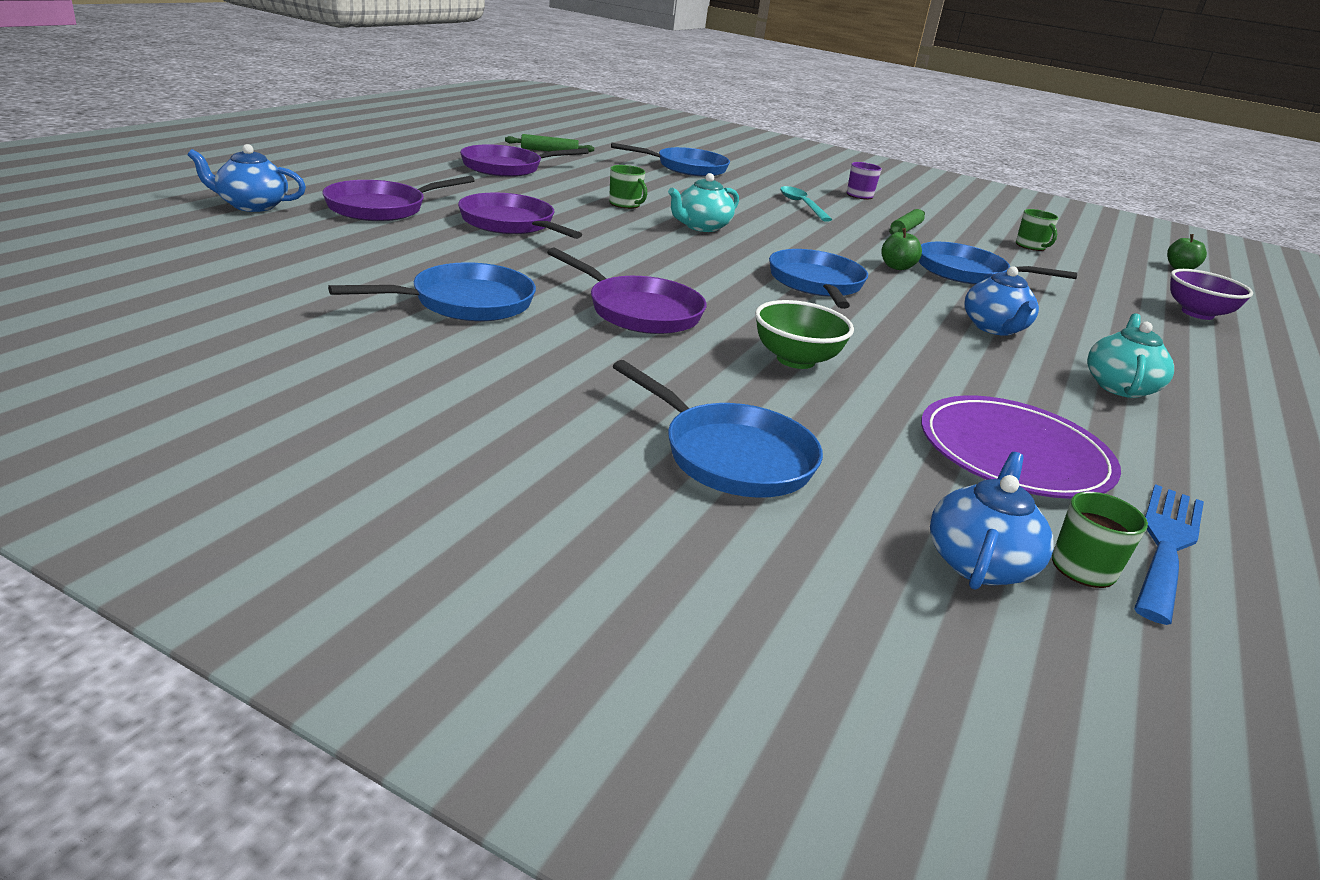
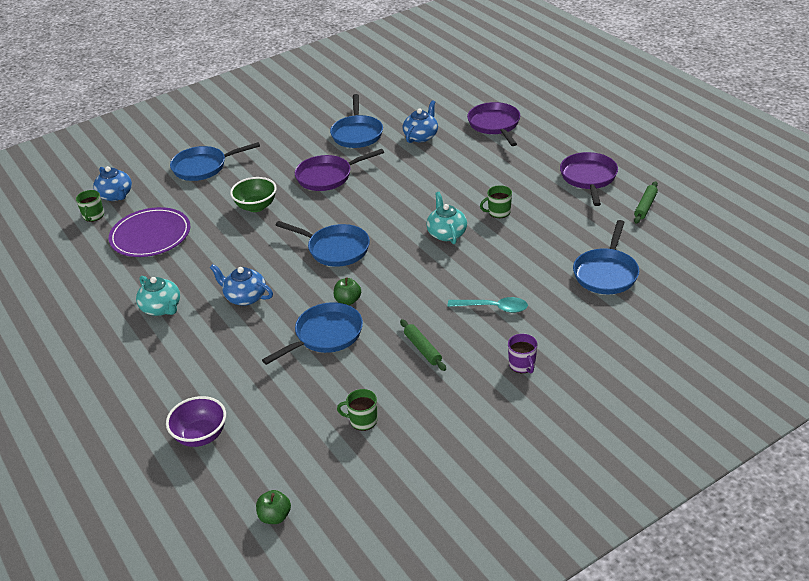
camera: 125 degrees right, 10 degrees up
(252, 205) = (500, 92): blue teapot -> blue teapot (421, 136)
(511, 224) = (462, 161): purple pan -> none
(1166, 545) = (81, 242): blue fork -> none

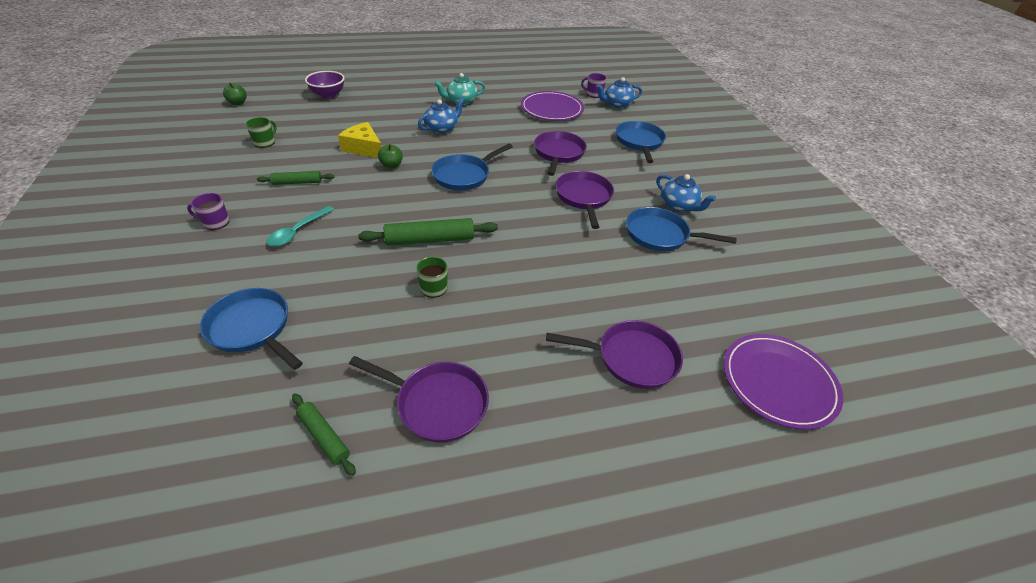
camera: 105 degrees right, 5 degrees up
(93, 216) = (594, 94): green mug -> purple mug
(256, 206) = (558, 153): green bowl -> purple pan
(325, 335) = (364, 148): blue pan -> yellow cheese
(421, 136) = (632, 280): blue teapot -> blue teapot (678, 206)
(446, 233) = (430, 240): turquoise teapot -> green rolling pin
(472, 81) = (778, 382): none -> purple plate

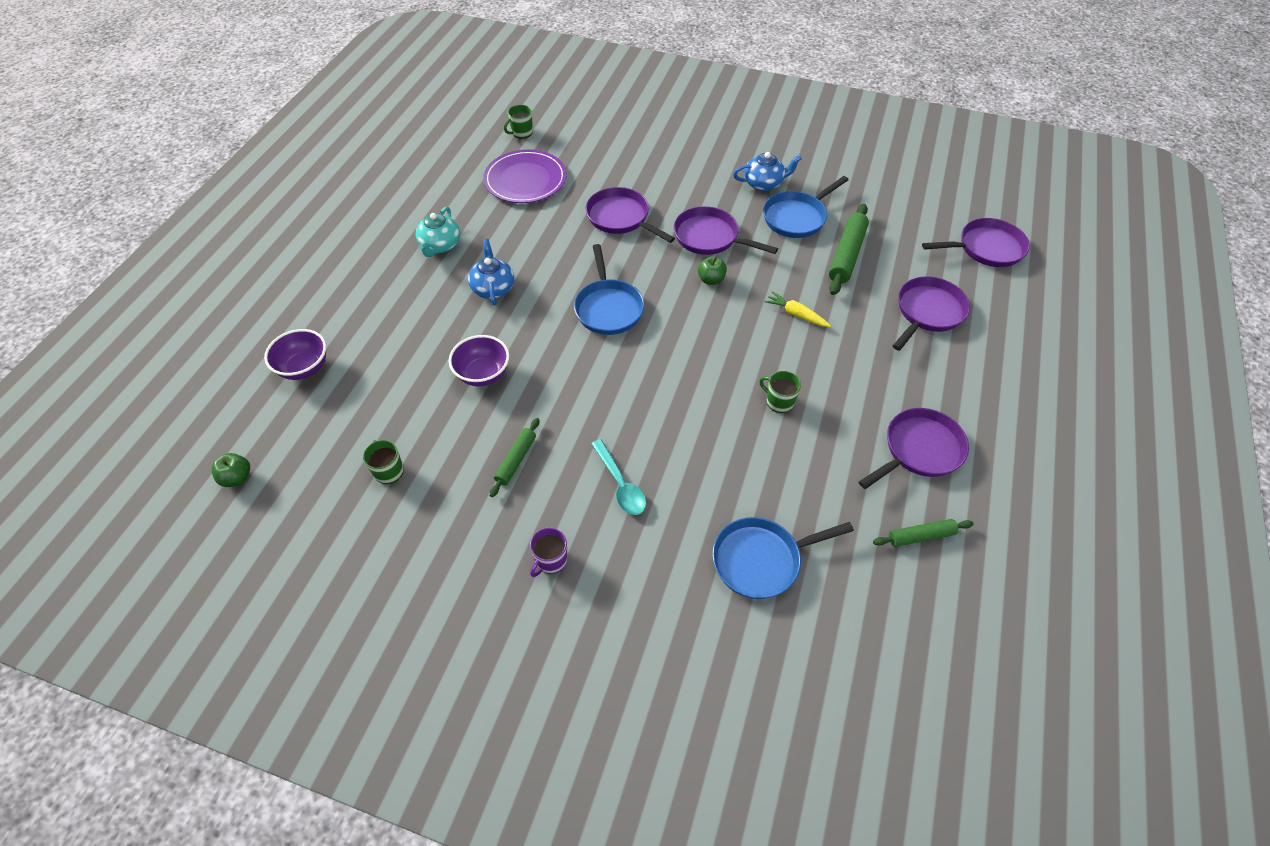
camera: 55 degrees left, 10 degrees up
(364, 148) = (483, 374): yellow cheese -> purple bowl
(391, 165) = (543, 361): green apple -> green apple (711, 280)
(430, 240) = (705, 378): green rolling pin -> green rolling pin (846, 255)
(543, 268) = (796, 314): none -> yellow carrot
(594, 94) = (521, 132): purple mug -> green mug
(617, 104) = (558, 127): blue teapot -> none
(639, 142) = (644, 151): blue pan -> none
(778, 382) = (986, 248): purple plate -> purple pan

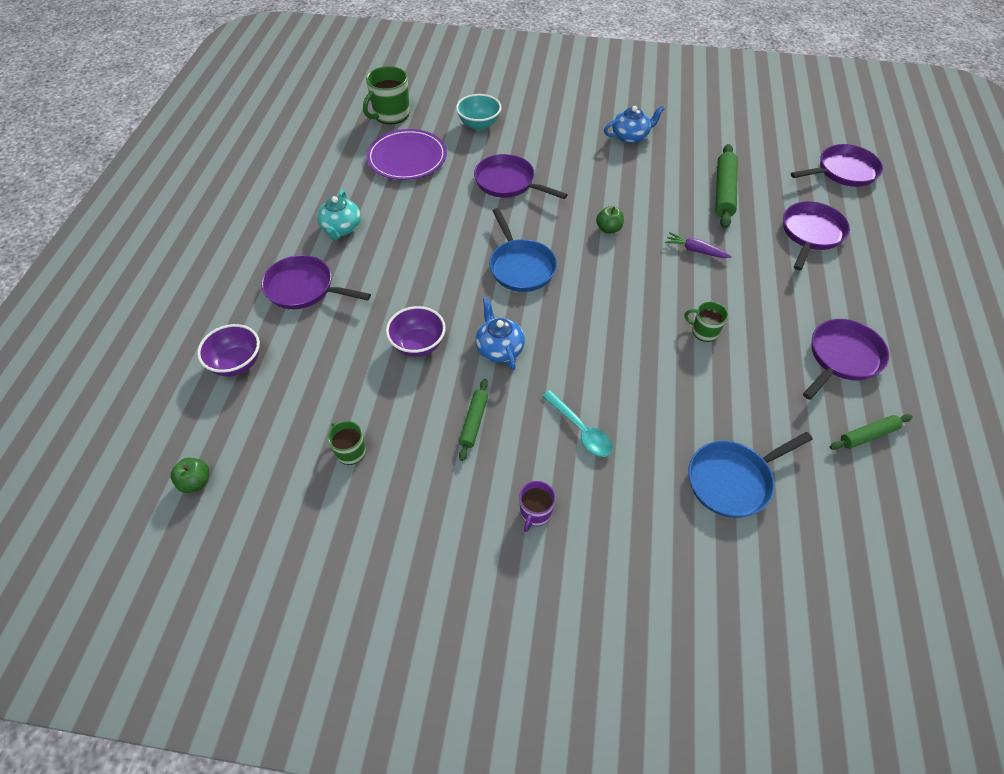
camera: 10 degrees left, 0 degrees up
(493, 288) = (405, 262): blue teapot -> blue teapot (499, 348)
(521, 132) = (391, 115): green mug -> green mug, size x1.75
(608, 153) = (479, 125): none -> turquoise bowl
(710, 237) = (596, 191): purple pan -> purple pan (304, 288)
(796, 314) = (695, 250): yellow carrot -> purple carrot
(797, 217) = (669, 163): blue pan -> none

